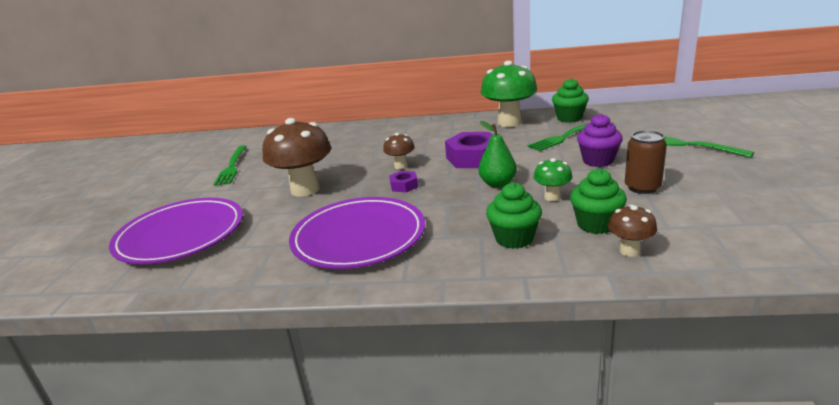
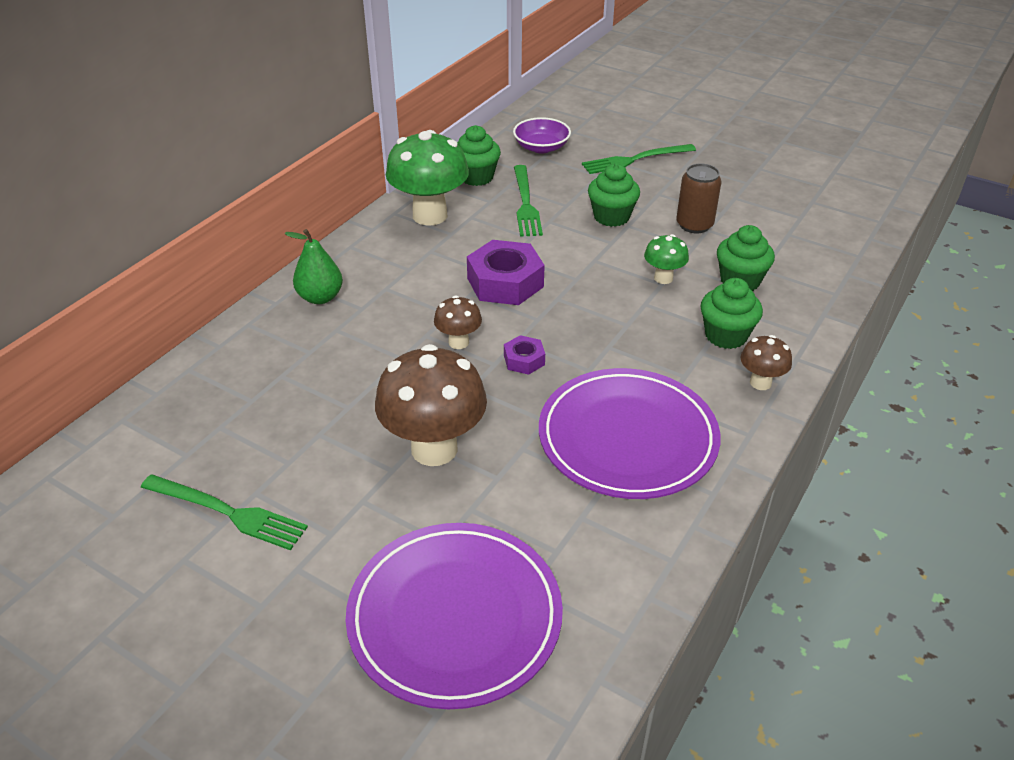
camera: 65 degrees left, 15 degrees up
(497, 184) = (596, 295): green pear -> green pear (320, 297)
(598, 161) = (611, 217): purple cupcake -> green cupcake
(629, 251) = (798, 287): brown mushroom -> brown mushroom (760, 383)
(639, 120) = (541, 147): none -> purple bowl

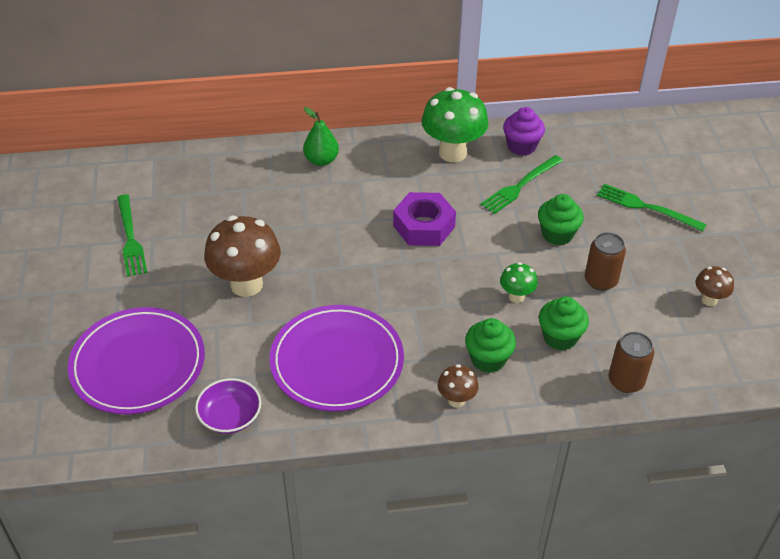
camera: 50 degrees right, 5 degrees up
(458, 342) = (344, 240): brown mushroom -> brown mushroom (709, 300)
(476, 177) = (521, 146): green cupcake -> purple cupcake
(524, 360) = (359, 277): purple nut -> none
(541, 147) = (598, 154): purple bowl -> purple bowl (230, 416)
(827, 274) = (626, 381): none -> brown can

